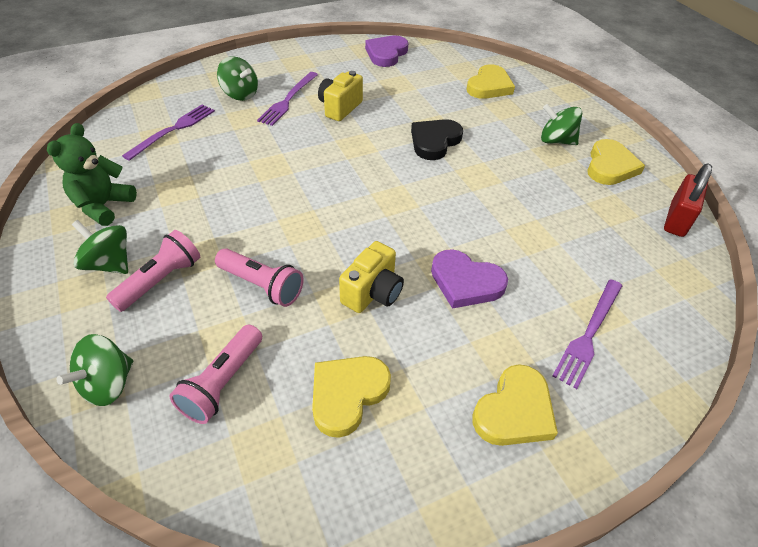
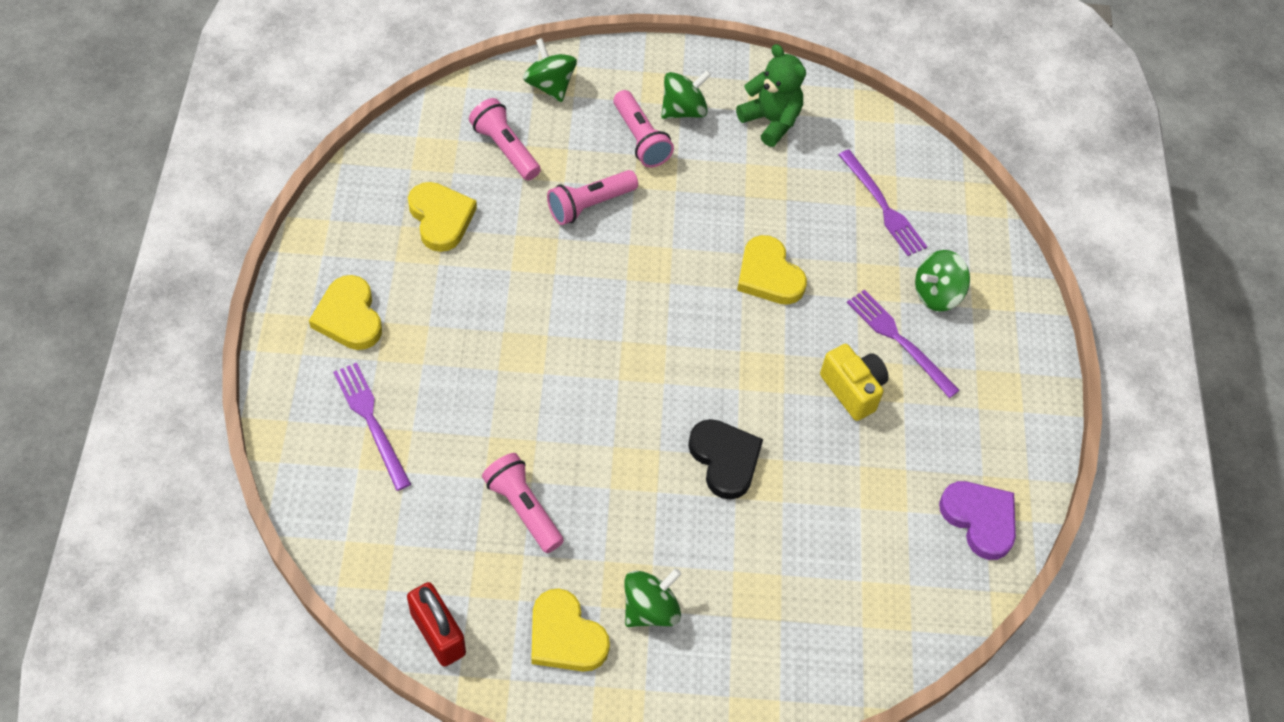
camera: 115 degrees right, 10 degrees up
(372, 293) = (528, 281): yellow camera -> none
(465, 282) = (491, 360): purple heart -> none
(489, 86) = (822, 612): yellow heart -> yellow heart (769, 275)
(558, 215) = (523, 509): none -> pink flashlight

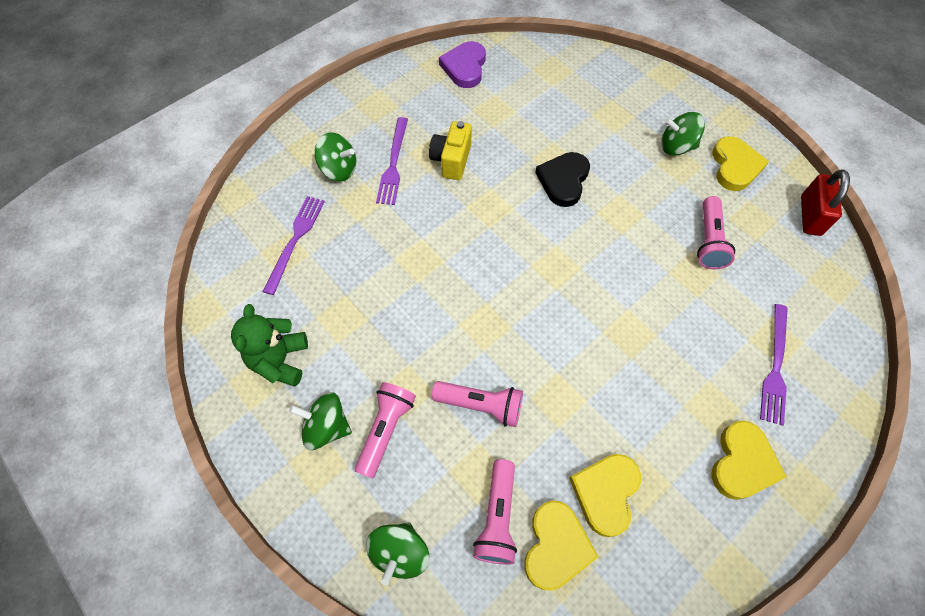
camera: 130 degrees left, 5 degrees up
(769, 275) = (419, 256): yellow heart -> yellow heart (556, 546)

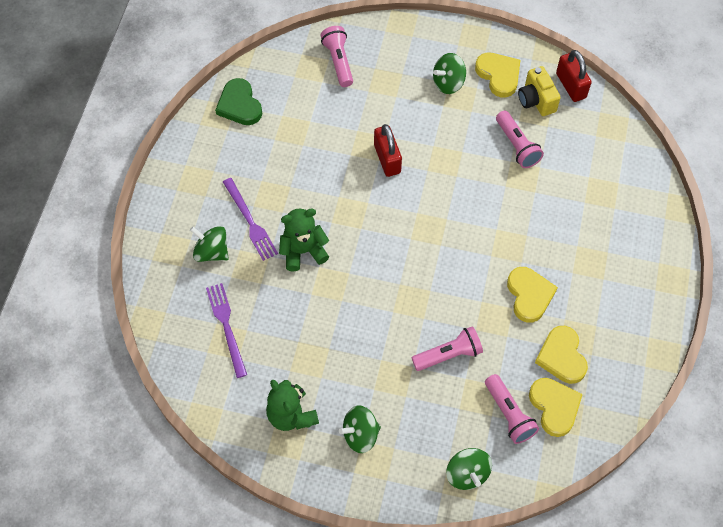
camera: 35 degrees left, 0 degrees up
(339, 169) = (211, 252): green spinning top -> green spinning top turned 135 degrees counterclockwise
(385, 430) = (400, 410): pink flashlight -> pink flashlight (338, 61)
(419, 216) = (303, 251): none -> green teddy bear
(451, 160) = (292, 192): yellow camera -> yellow camera (536, 100)
(464, 67) = (239, 105): purple heart -> green heart
(563, 181) = (387, 159): black heart -> red padlock
(742, 463) = (627, 285): yellow heart -> yellow heart (529, 295)
(775, 367) = (611, 210): purple fork -> none

